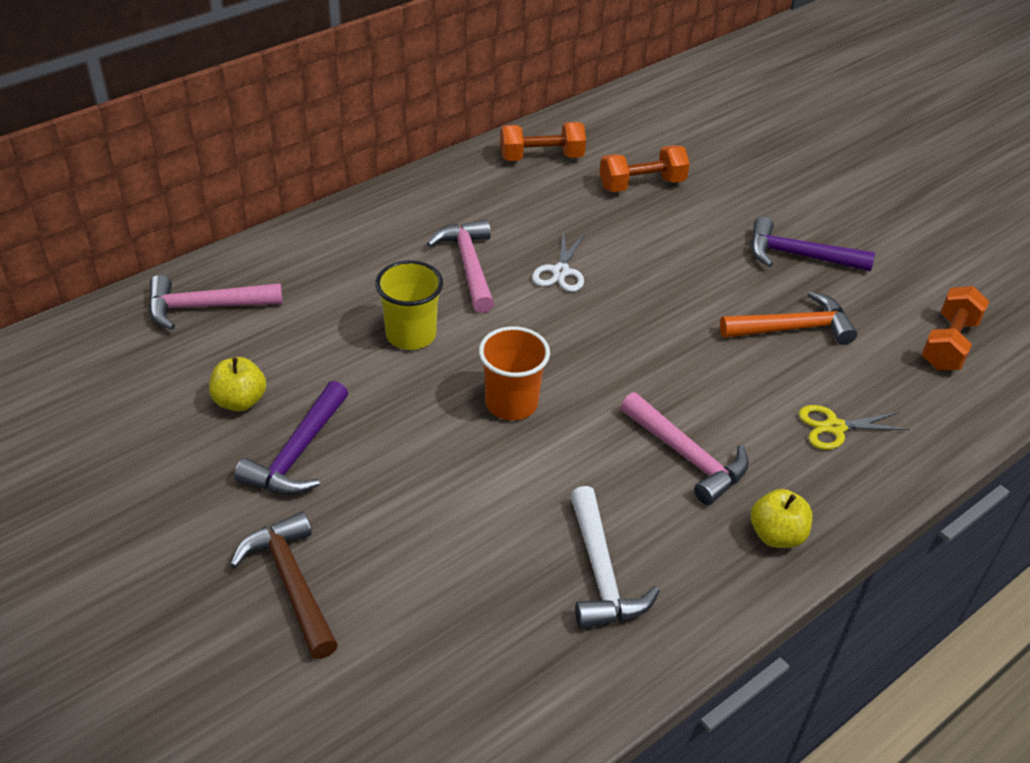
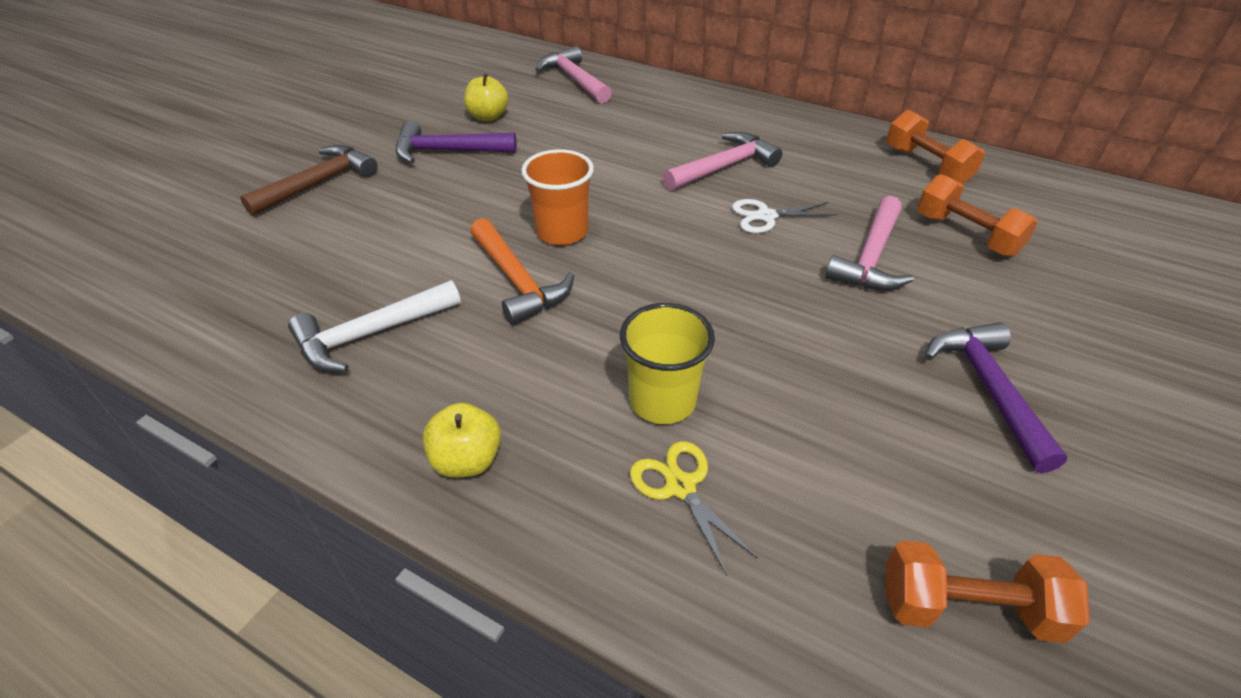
camera: 70 degrees right, 0 degrees up
(411, 335) = (610, 163): yellow cup -> yellow cup (662, 401)
(687, 456) = (555, 361): pink hammer -> pink hammer (870, 258)
(793, 328) = (838, 410): orange hammer -> orange hammer (518, 281)

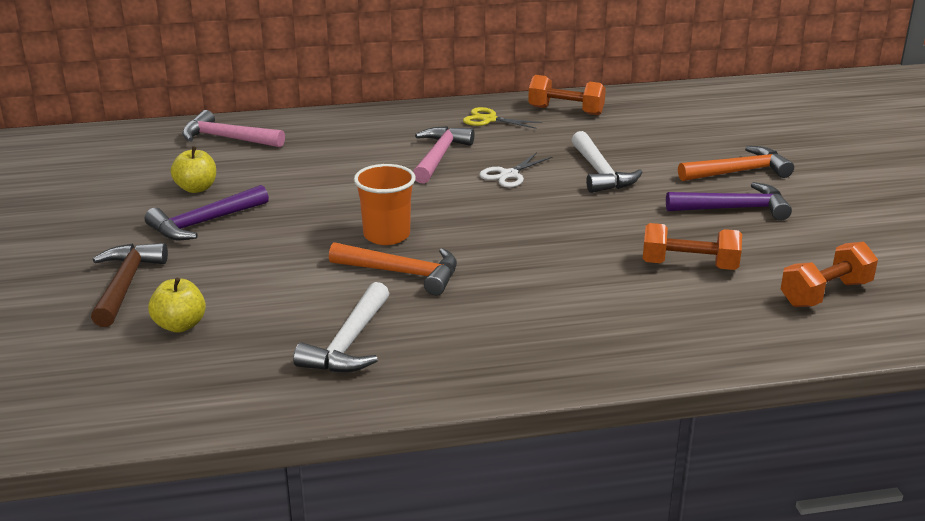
camera: 40 degrees left, 15 degrees down
(467, 460) = (520, 364): yellow apple -> yellow apple (180, 325)
(662, 401) = (586, 287): yellow cup -> none
(680, 486) = (649, 316): yellow scissors -> yellow scissors (489, 119)
(870, 258) = (600, 173): pink hammer -> white hammer
(966, 234) = (635, 141): orange dumbbell -> orange dumbbell (689, 265)
(988, 389) = (734, 209): purple hammer -> purple hammer turned 135 degrees clockwise
(1060, 337) = (739, 172): none -> orange hammer

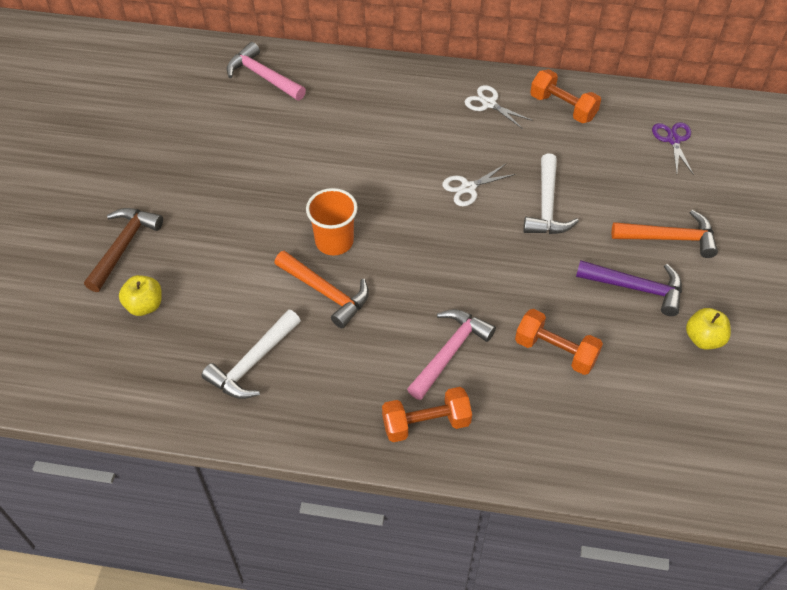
camera: 20 degrees right, 25 degrees up
(196, 188) = (215, 139): yellow apple -> yellow apple (703, 339)
(204, 223) = (204, 186): purple hammer -> none
(439, 156) = (422, 146): pink hammer -> pink hammer (450, 352)
(489, 119) = (489, 103): yellow scissors -> white scissors
(689, 113) = (673, 140): none -> purple scissors
(825, 293) = (649, 420): orange dumbbell -> orange dumbbell (426, 423)

